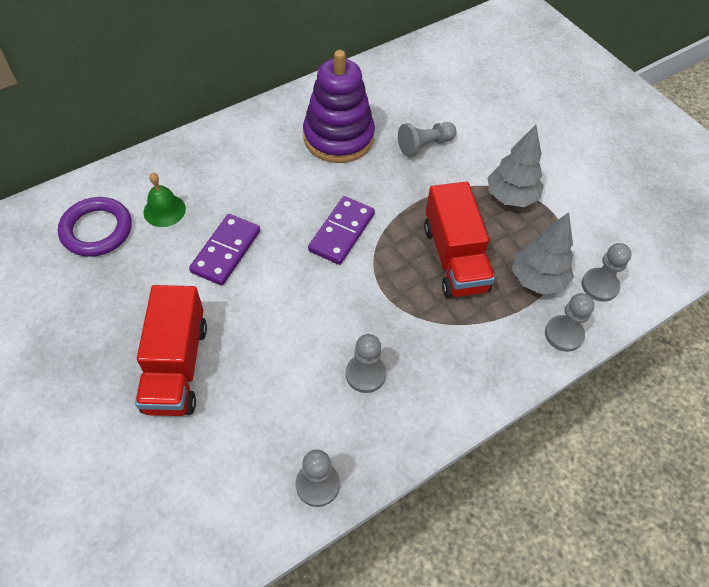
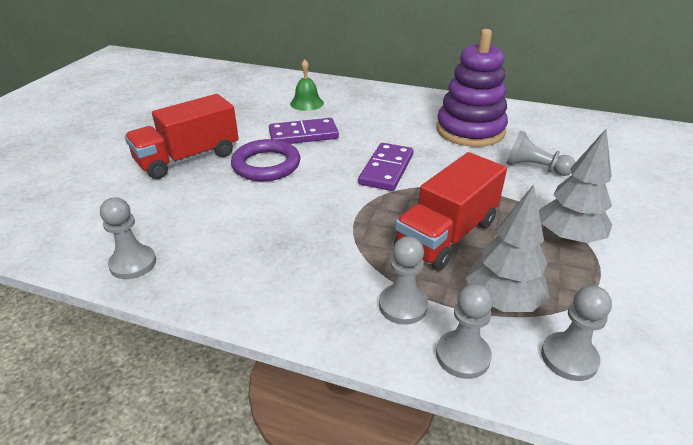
camera: 55 degrees right, 20 degrees down
(97, 230) = (263, 92): purple ring -> purple ring (266, 165)
(342, 232) = (386, 169): purple domino -> purple domino turned 60 degrees counterclockwise
(365, 374) = (264, 240): grey pawn -> grey pawn (403, 305)

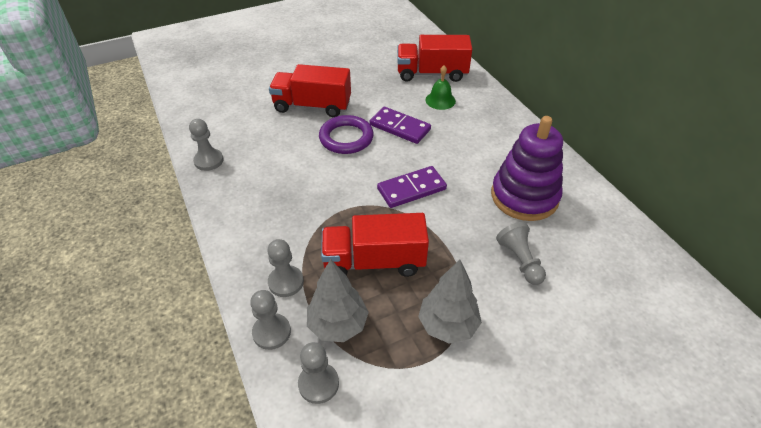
camera: 45 degrees right, 10 degrees up
(269, 89) = (432, 73): none -> red truck

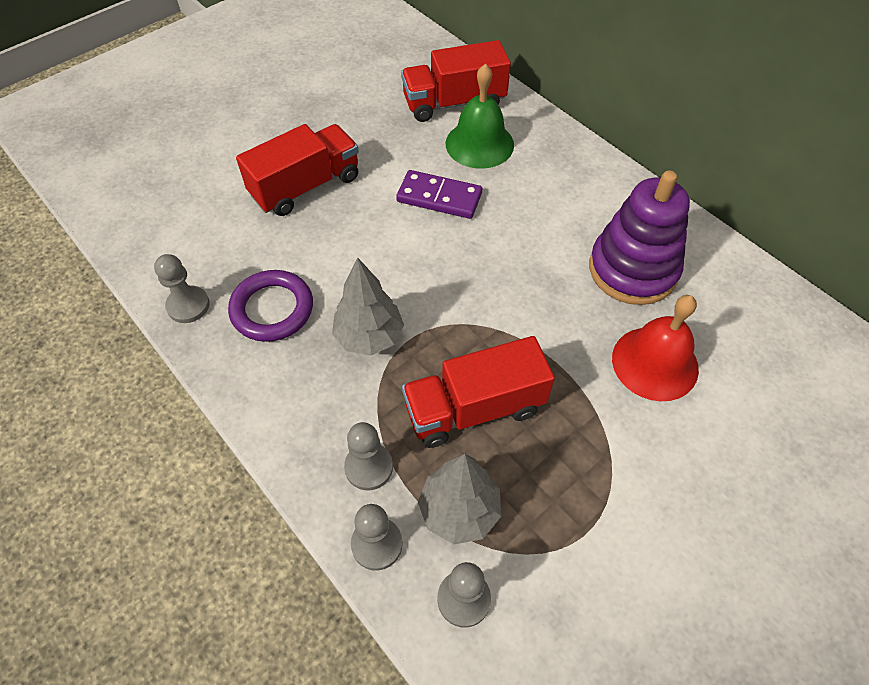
camera: 15 degrees left, 10 degrees up
(312, 106) = (305, 186): red truck -> red truck turned 150 degrees clockwise
(346, 138) = (371, 229): purple ring -> purple ring (272, 309)
(411, 189) = (487, 290): purple domino -> none
(440, 100) = (479, 144): green bell -> green bell, size x1.63
(447, 325) = (596, 475): grey tree -> grey tree (369, 337)
(520, 260) = (655, 363): grey pawn -> red bell

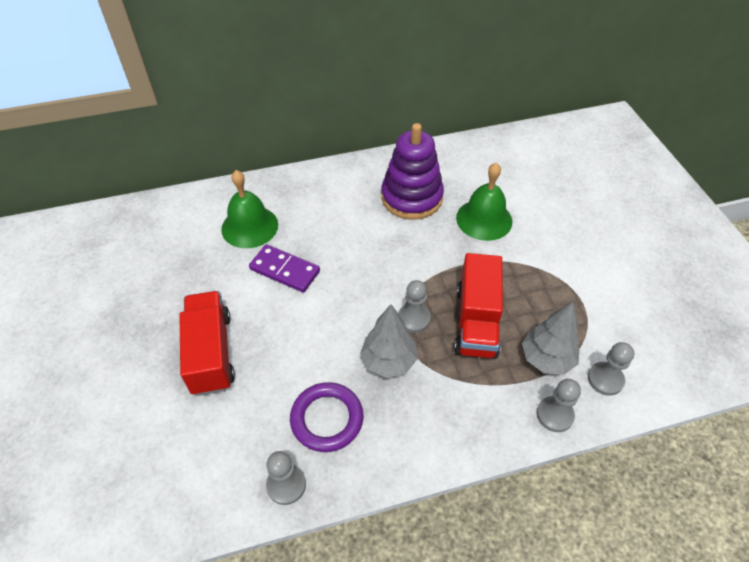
camera: 65 degrees left, 5 degrees down
(369, 467) = (496, 399): grey pawn -> grey pawn (413, 318)
(439, 197) = (285, 270): purple domino -> purple domino turned 75 degrees clockwise
(454, 103) = (195, 224): red truck -> none
(655, 363) = (484, 219): red bell -> green bell

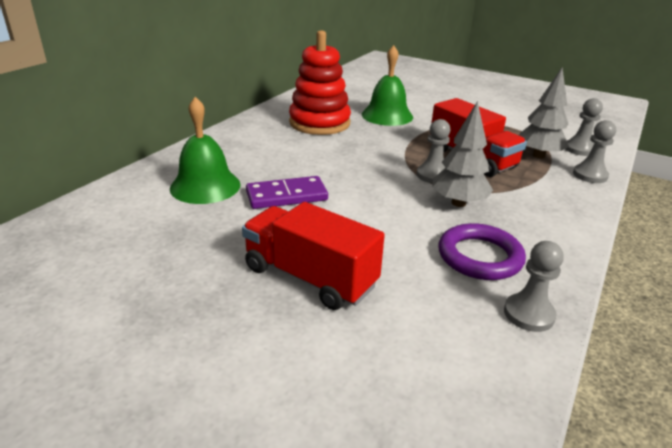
camera: 45 degrees left, 20 degrees down
(411, 197) = (319, 123): purple stacking toy -> red stacking toy

